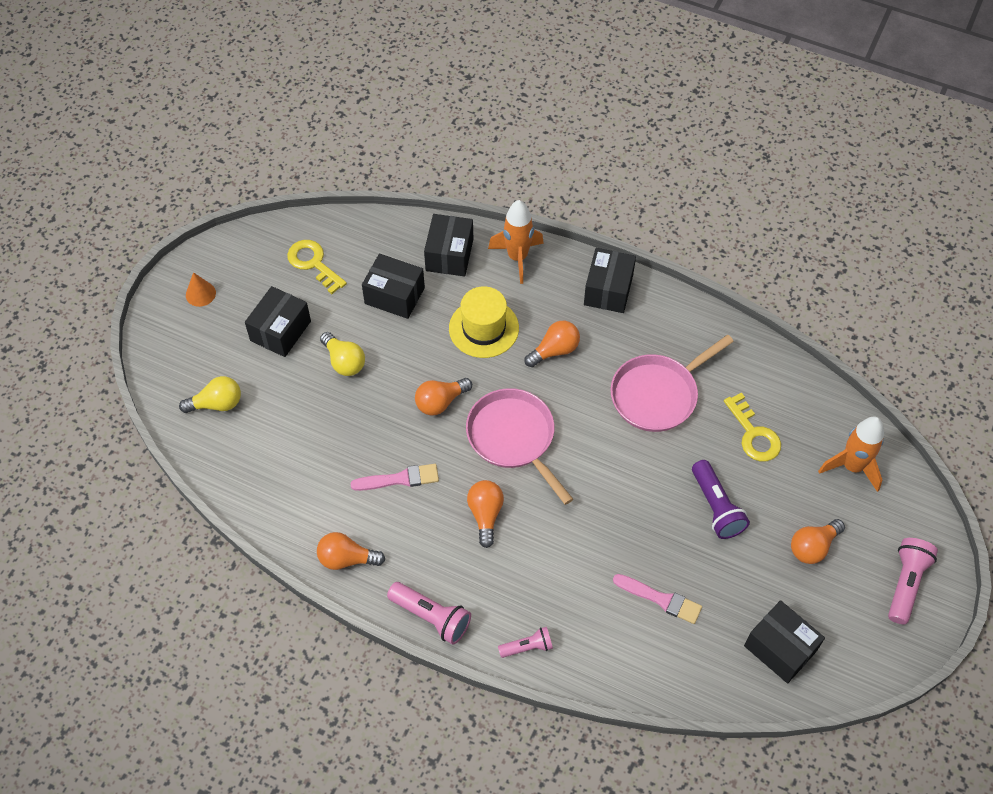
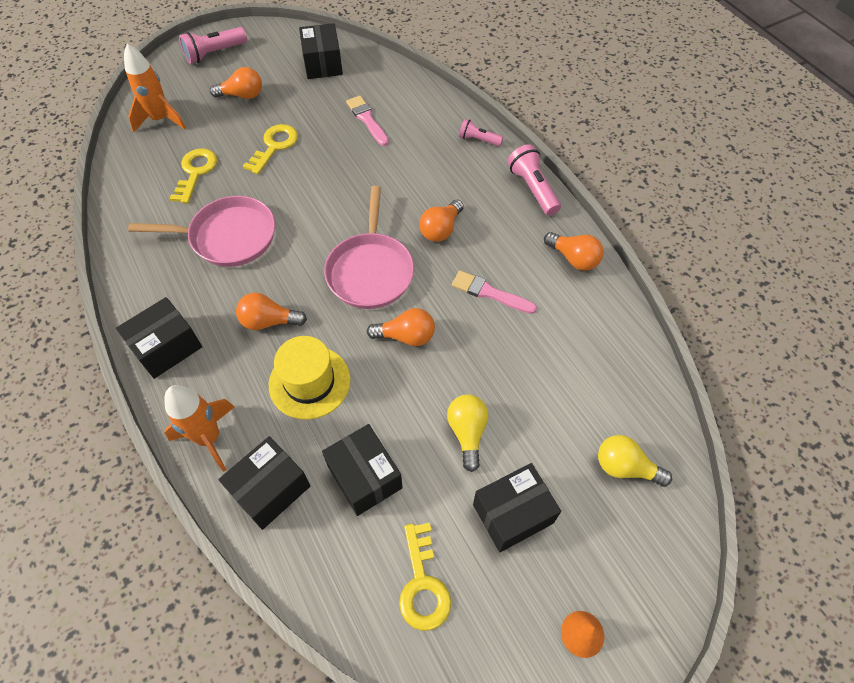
camera: 145 degrees left, 0 degrees up
(716, 507) = (274, 146): purple flashlight -> yellow key

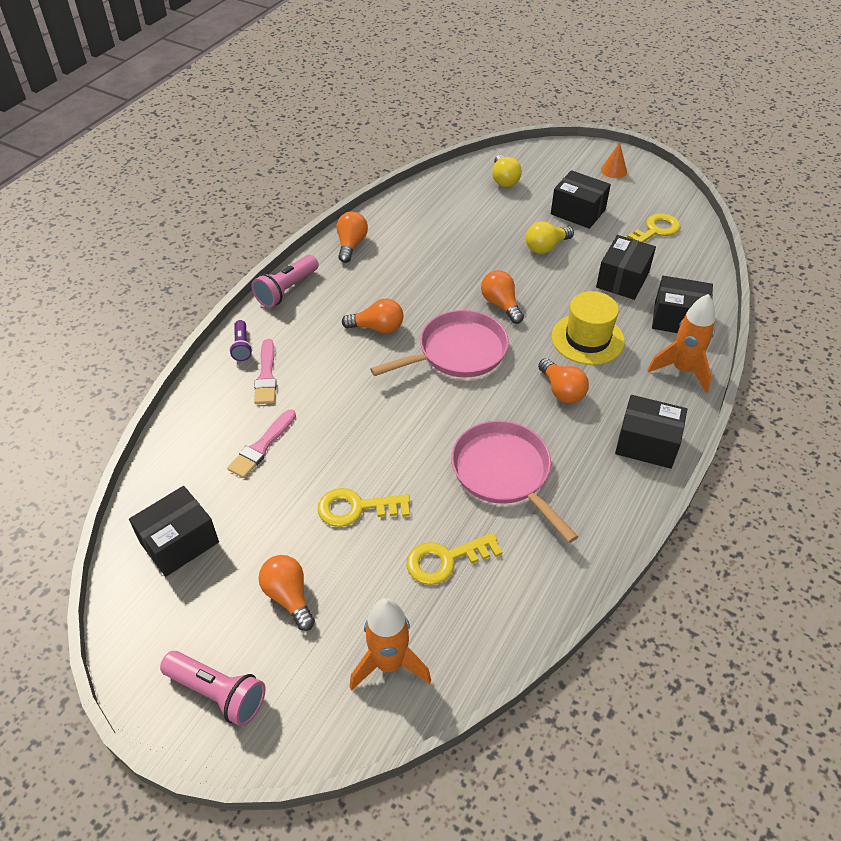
camera: 120 degrees left, 10 degrees down
(478, 140) = (242, 346): pink flashlight -> purple flashlight
(489, 293) = (422, 276): pink brush -> pink brush (266, 376)

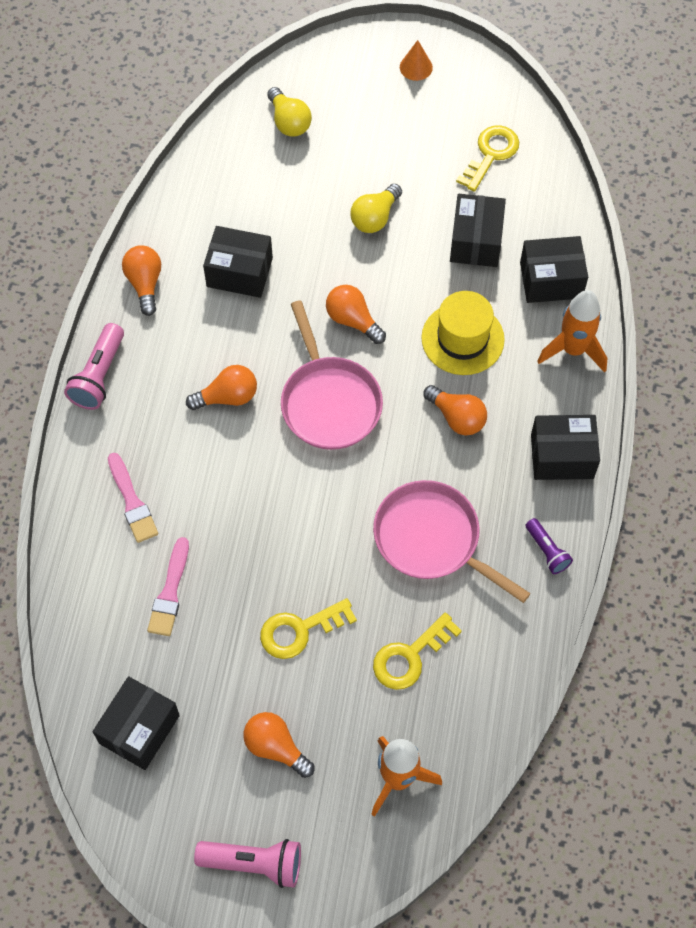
camera: 20 degrees left, 15 degrees up
(242, 346) = (85, 472): purple flashlight -> purple flashlight (547, 551)
(457, 352) = (329, 402): pink pan -> pink pan turned 120 degrees clockwise
(578, 212) = (394, 150): black box -> black box (239, 272)

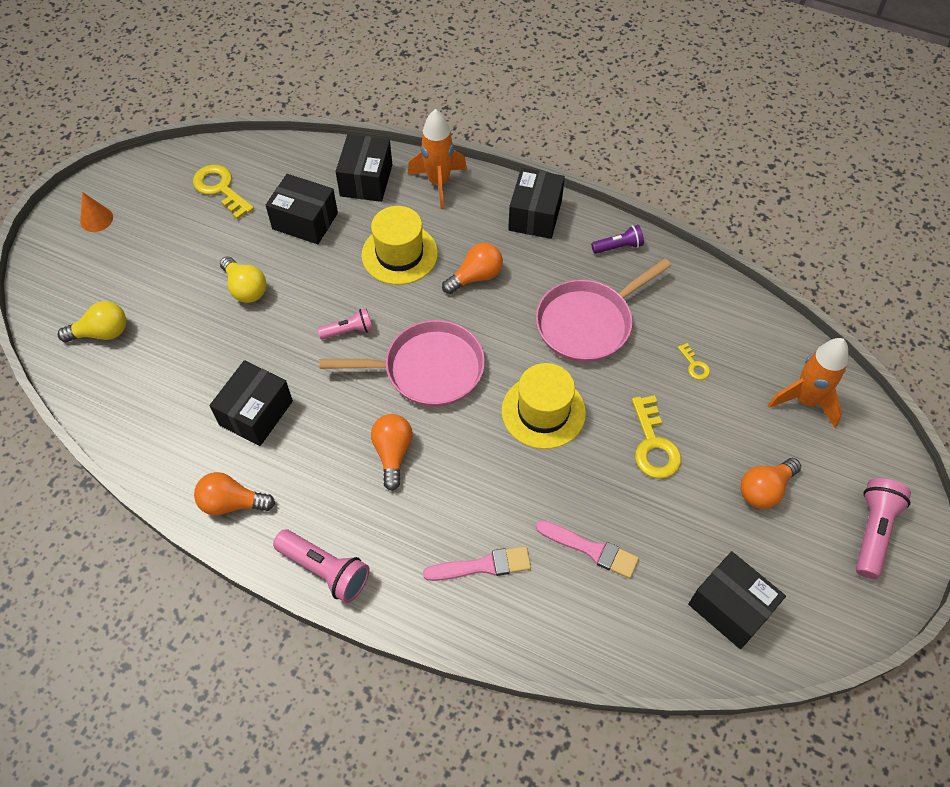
camera: 75 degrees left, 5 degrees down
(310, 518) = (543, 411): none -> yellow hat
(353, 320) = (348, 331): orange light bulb -> pink flashlight
(410, 656) = (694, 365): yellow key -> yellow key, size x0.50

